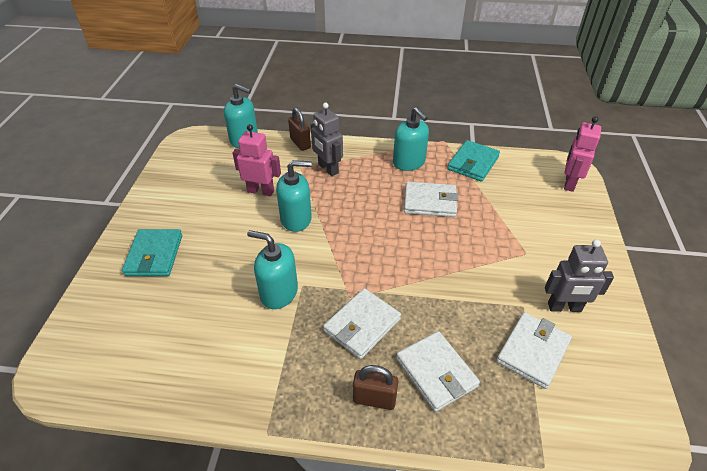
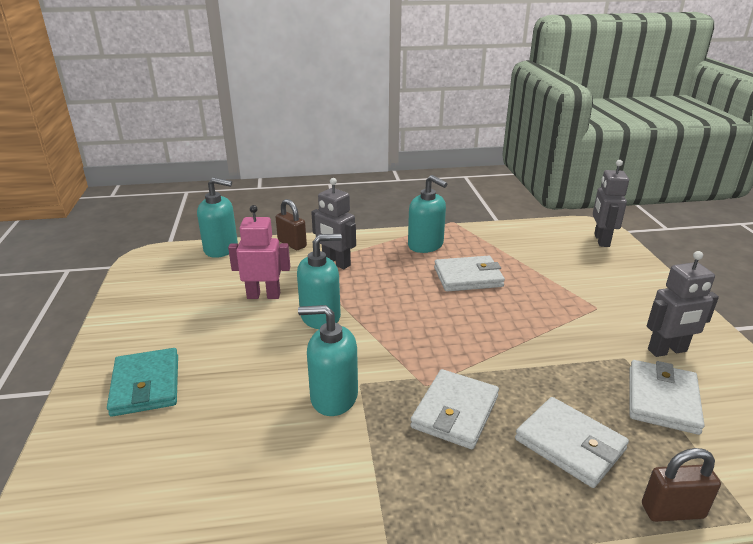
camera: 15 degrees left, 15 degrees down
(374, 399) = (513, 491): brown padlock -> brown padlock (672, 511)
(473, 163) = (494, 237): turquoise wallet -> none
(569, 183) = (601, 240): pink robot -> grey robot

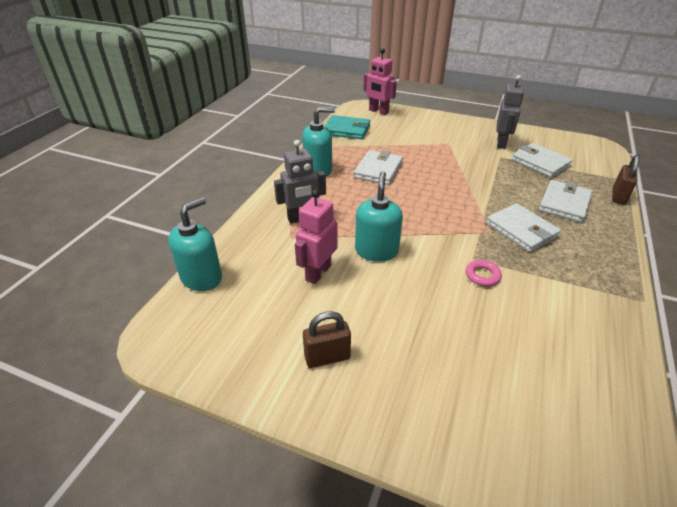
camera: 60 degrees left, 10 degrees up
(146, 385) = (409, 385): turquoise wallet -> turquoise wallet (347, 130)
(292, 244) = (243, 231): brown padlock -> brown padlock (327, 357)
(333, 397) = (482, 275): turquoise soap dispenser -> pink ring
(569, 444) = (564, 204): white wallet -> white wallet turned 45 degrees counterclockwise
(601, 240) = (378, 111): grey robot -> pink robot

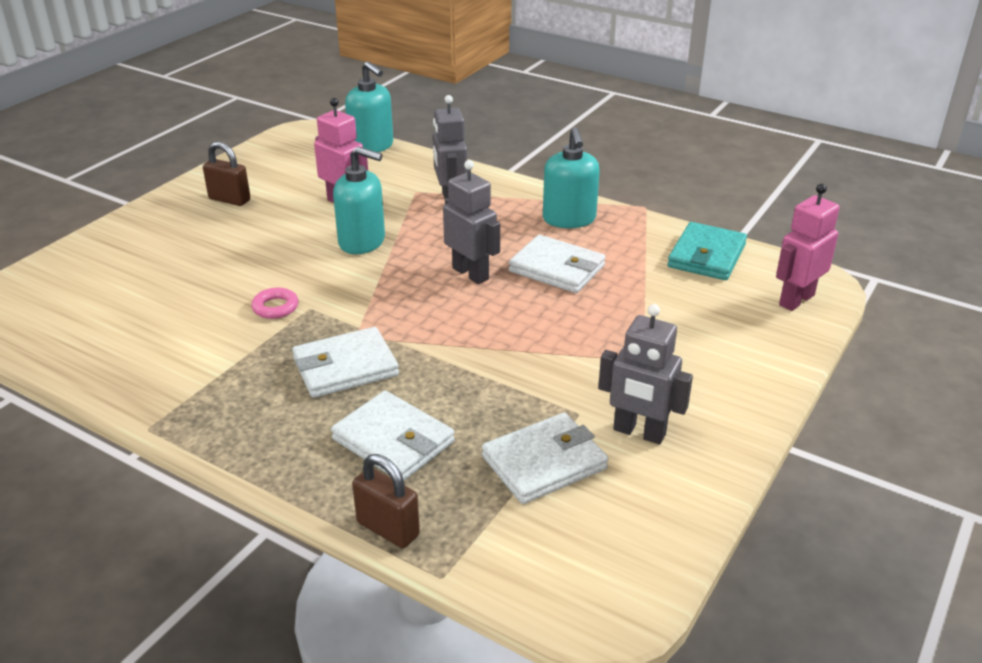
camera: 100 degrees right, 5 degrees down
(327, 357) = (229, 199): brown padlock -> brown padlock turned 60 degrees counterclockwise
(397, 198) = (471, 273): none -> grey robot

